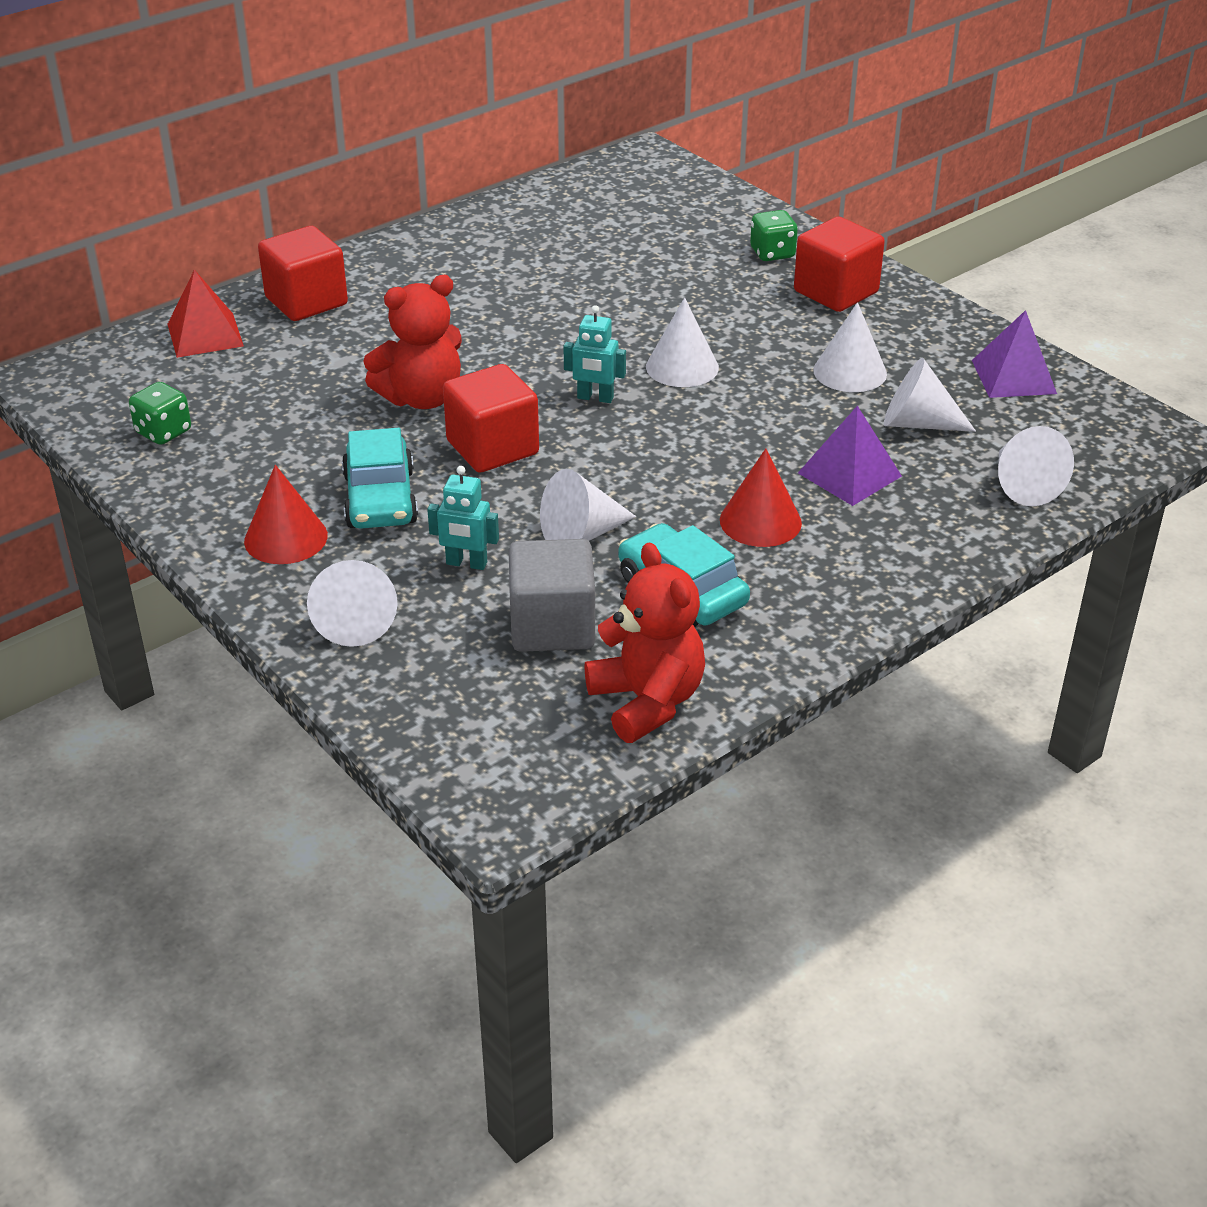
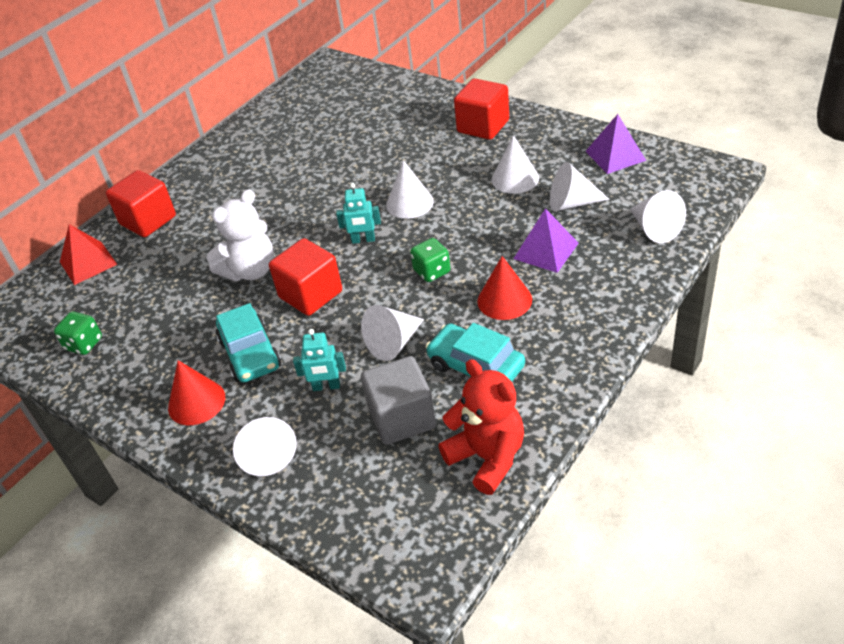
camera: 10 degrees left, 5 degrees up
(422, 398) = (250, 270): red teddy bear -> white teddy bear
(772, 253) = (433, 110): green dice -> green dice (432, 271)

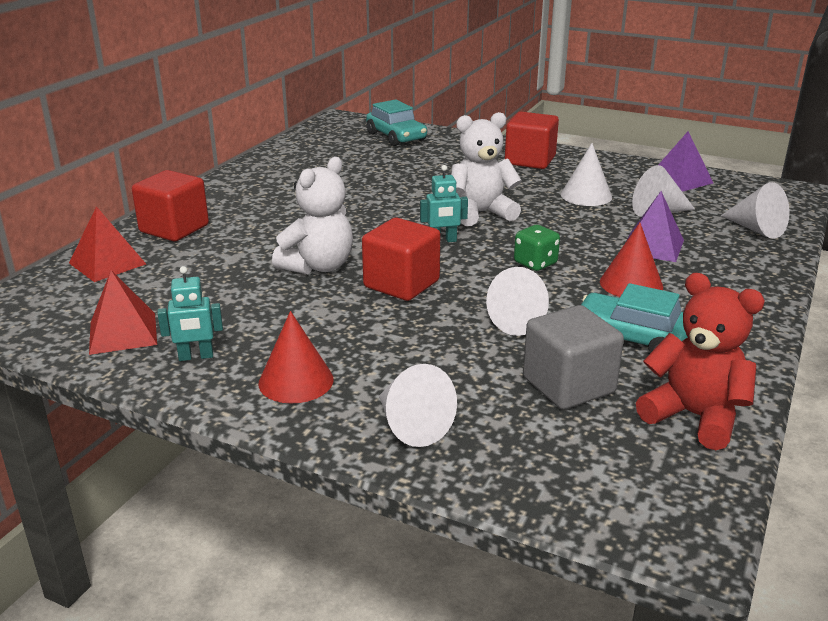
camera: 15 degrees left, 15 degrees down
(84, 344) = (123, 333): green dice -> red pyramid
(250, 354) = (349, 335): turquoise car -> turquoise car (396, 137)
(326, 386) = (459, 361): turquoise robot -> turquoise robot (196, 356)
(409, 203) = (481, 213): white cone -> white teddy bear

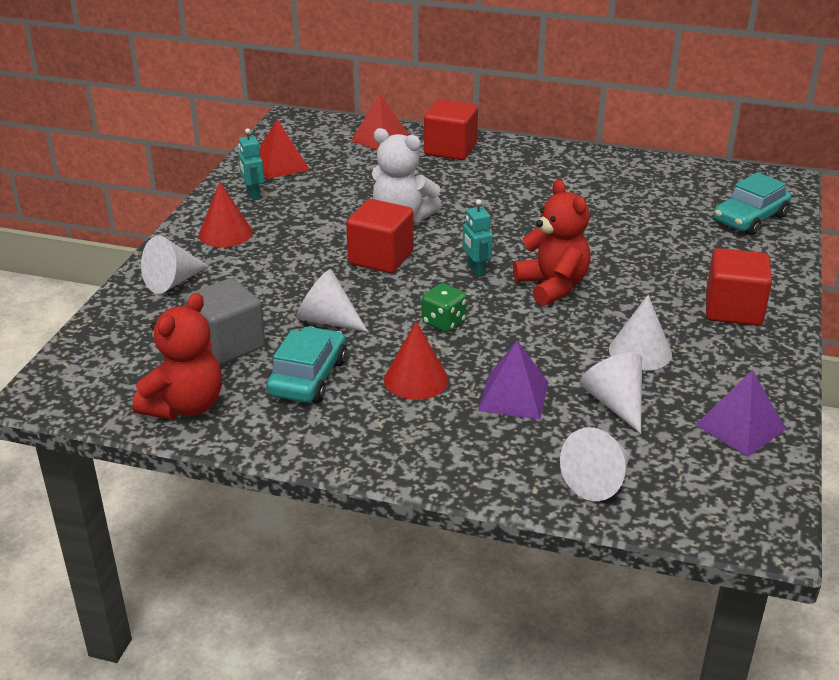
camera: 80 degrees right, 5 degrees up
(481, 213) = (552, 286): white teddy bear -> red teddy bear

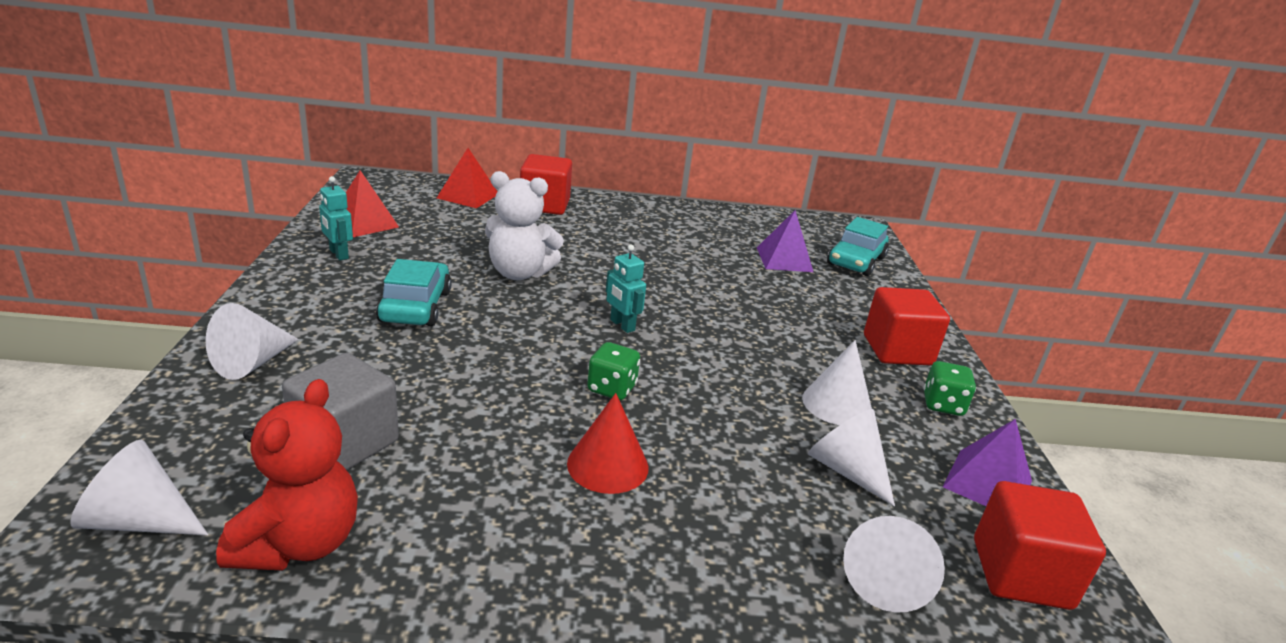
camera: 20 degrees left, 5 degrees down
(225, 233) = (313, 299): red cone -> none
(308, 377) = (468, 478): turquoise car -> turquoise car (415, 306)
(327, 320) = (471, 397): white cone -> white cone (140, 520)
(381, 258) = (511, 318): red cube -> red cube (1021, 574)
(513, 396) = (732, 474): purple pyramid -> purple pyramid (784, 259)
(552, 286) = (710, 338): red teddy bear -> none
(745, 361) = (942, 405): none -> green dice

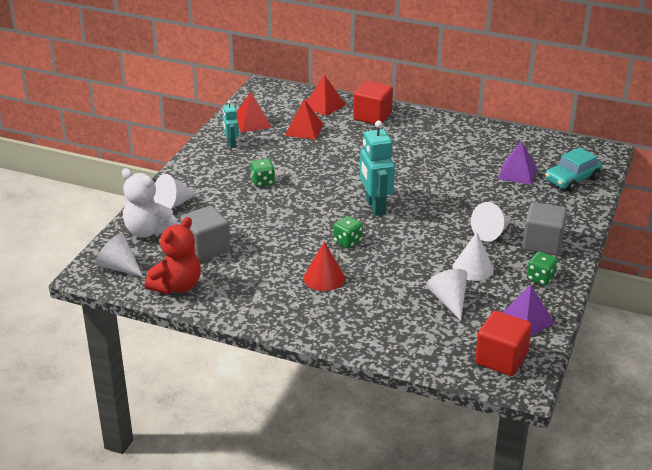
camera: 25 degrees right, 5 degrees up
(415, 306) = (262, 182): turquoise car -> green dice
(452, 227) = (304, 129): none -> red pyramid
(519, 273) = (331, 166): white teddy bear -> white teddy bear (148, 231)
(622, 325) = (375, 206): turquoise robot -> turquoise robot, size x1.83
(885, 579) = (428, 347): white cone -> white cone (491, 232)
(897, 350) = (542, 243): red cube -> grey cube

